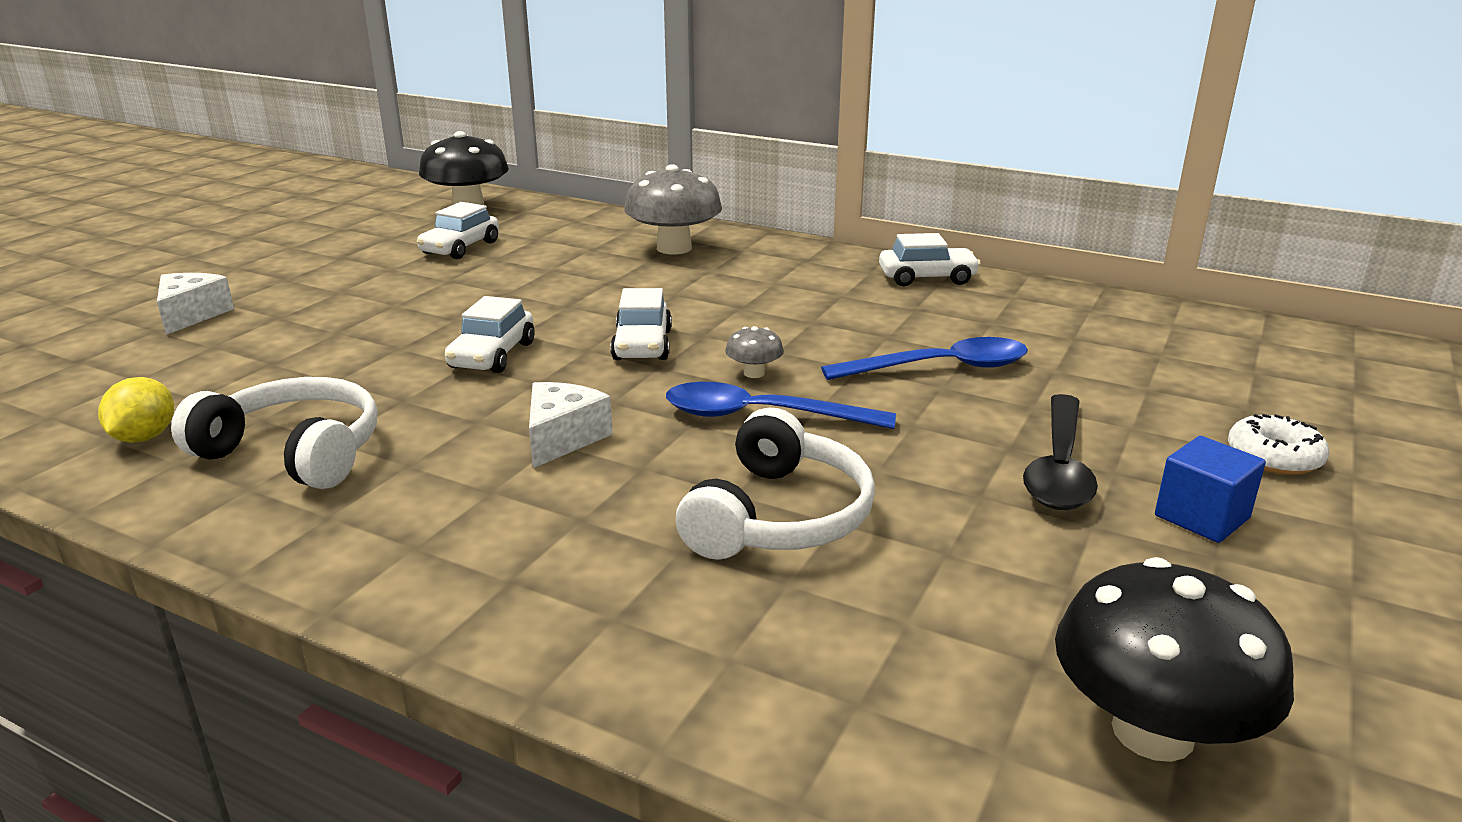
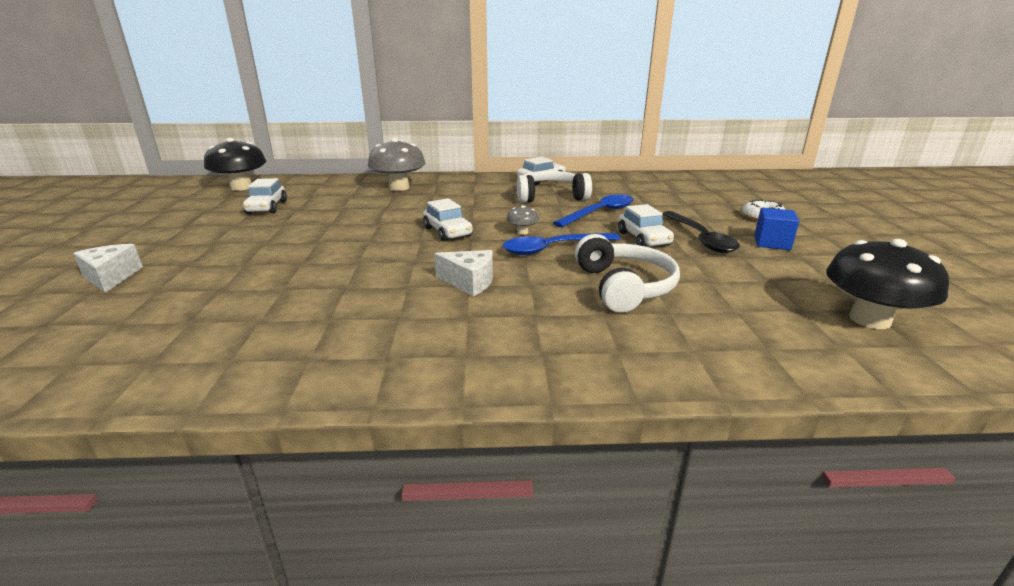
camera: 30 degrees left, 0 degrees up
(144, 437) = (180, 353): yellow lemon -> none
(295, 452) = (312, 331): white headphones -> white headphones (550, 196)
(492, 355) = (368, 254): white car -> white car (643, 239)
(562, 438) = (469, 282): white cheese -> white cheese turned 120 degrees clockwise

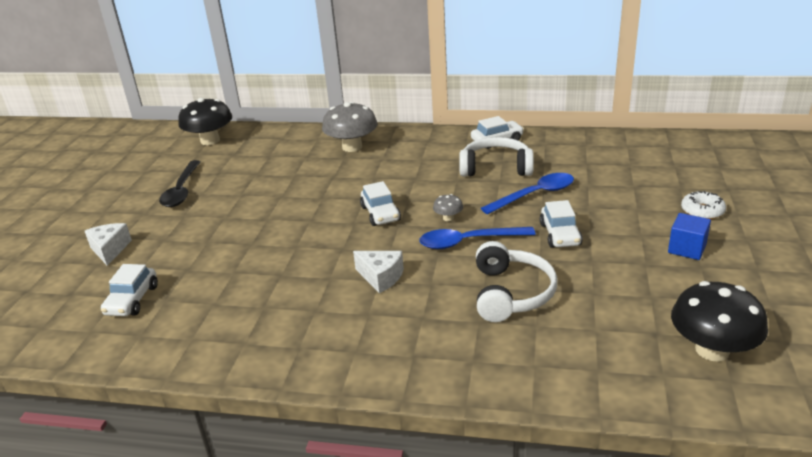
camera: 15 degrees right, 5 degrees up
(267, 207) = (230, 171): white car -> white car (132, 300)
(700, 239) = (617, 238): black spoon -> black spoon (181, 191)

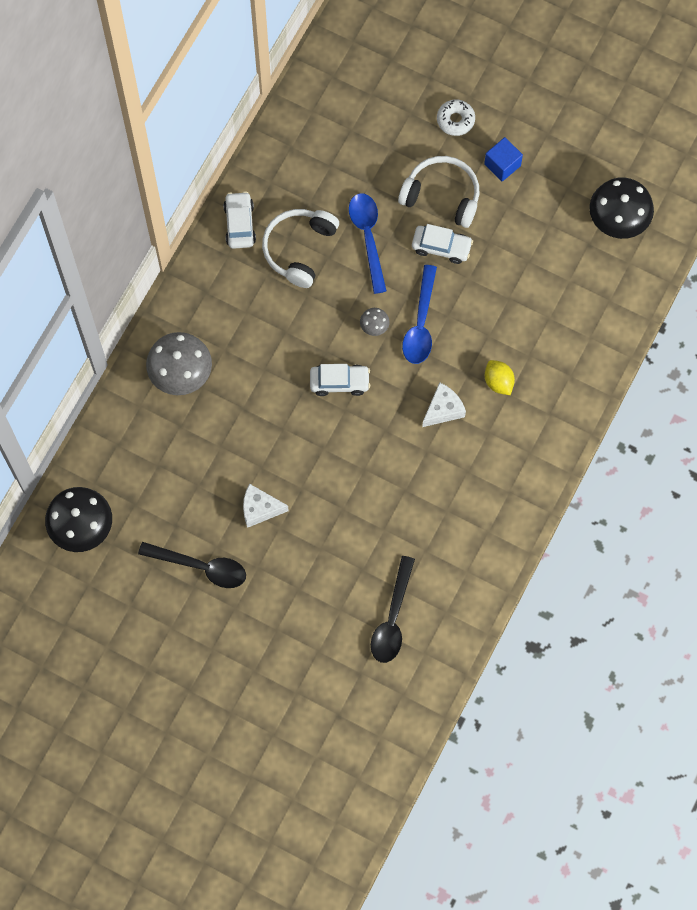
camera: 75 degrees left, 40 degrees up
(110, 250) = (296, 640): white cheese -> white cheese (260, 509)
(132, 300) = (392, 618): white car -> black spoon
(432, 306) = (498, 382): none -> yellow lemon
(511, 293) = (505, 319): white headphones -> white headphones (442, 195)

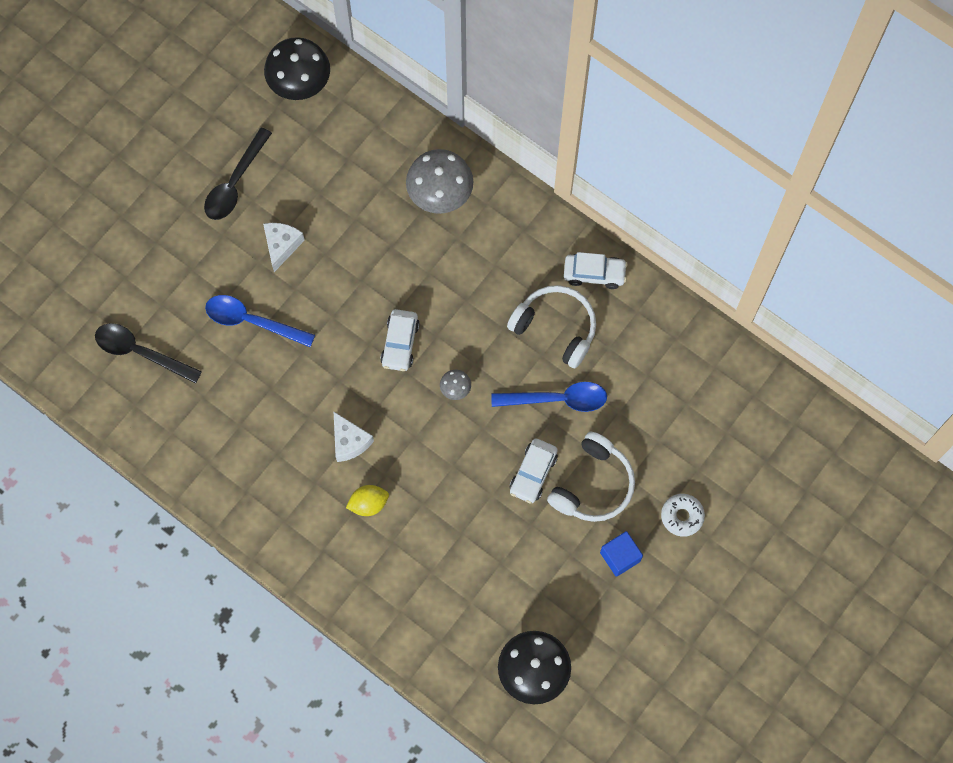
camera: 100 degrees right, 0 degrees up
(420, 324) = (449, 436): blue spoon -> blue spoon (252, 321)

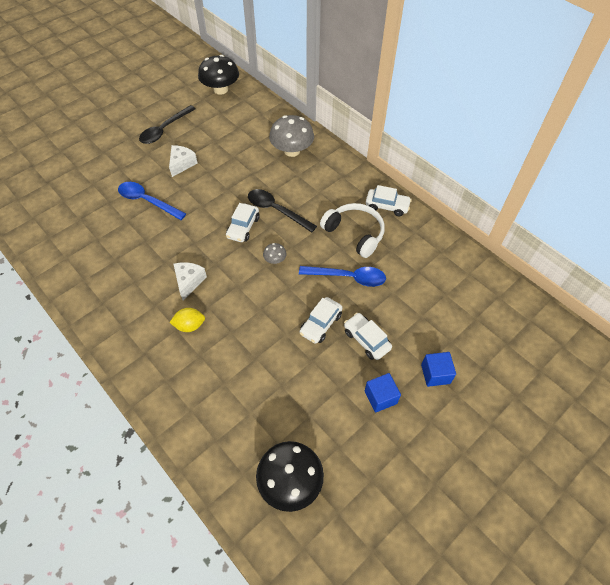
camera: 10 degrees right, 15 degrees down
(140, 352) = (67, 208): black spoon -> black spoon (276, 210)
(349, 441) = (189, 282): white cheese -> white cheese turned 150 degrees counterclockwise
(593, 485) = (366, 339): white headphones -> white car
(682, 516) = (435, 374): white donut -> blue cube

